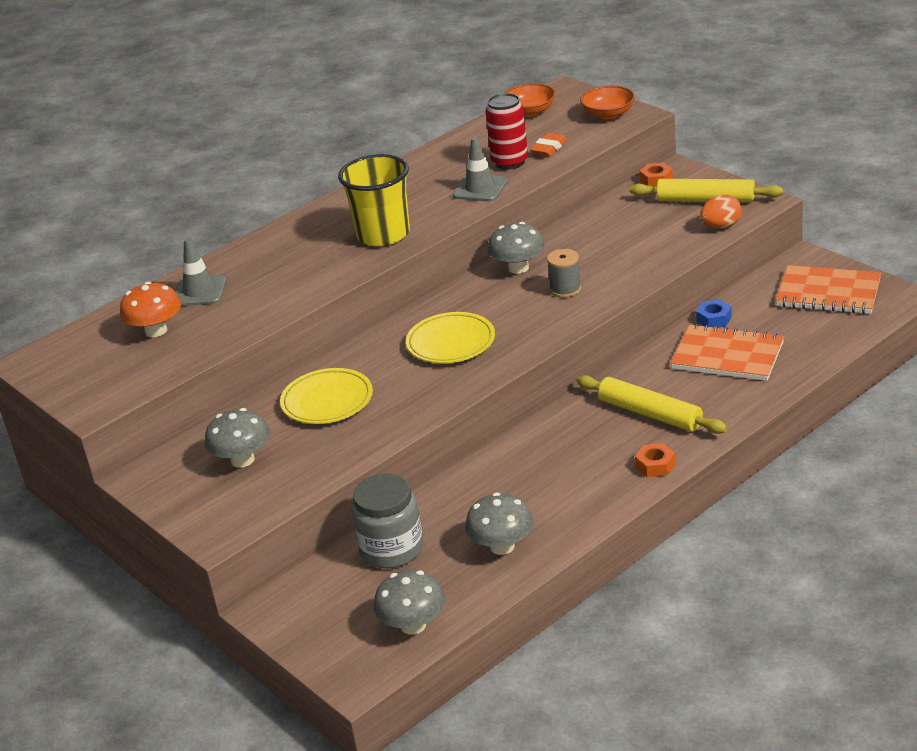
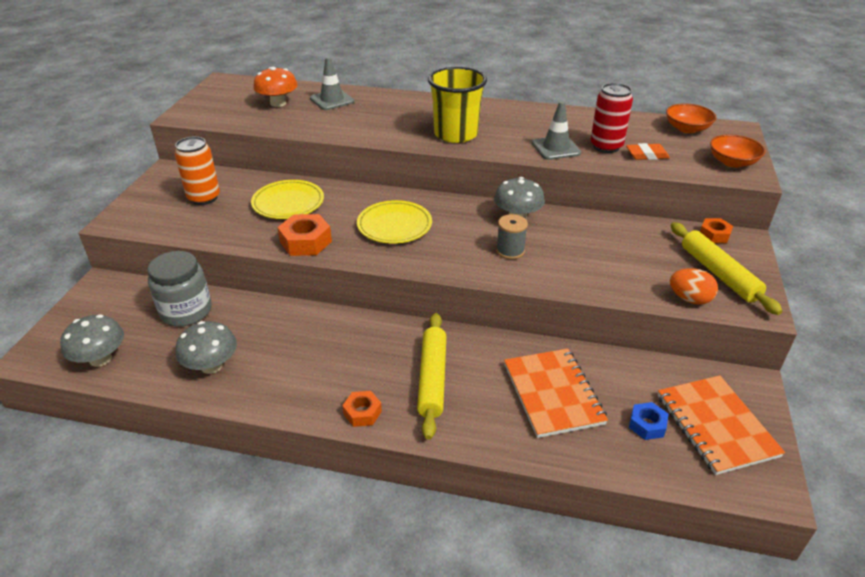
camera: 50 degrees right, 5 degrees up
(242, 460) = (204, 198): grey mushroom -> orange can
(416, 405) = (305, 242): none -> orange nut
(714, 319) = (598, 362): blue nut -> blue nut (647, 425)

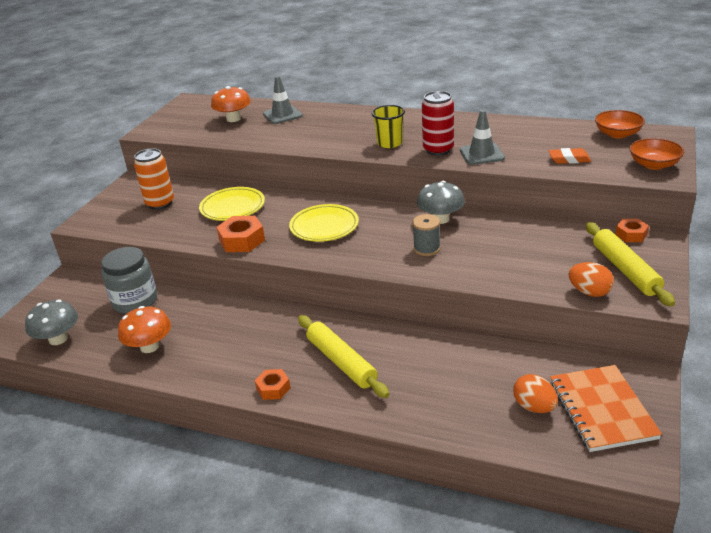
camera: 10 degrees right, 5 degrees down
(211, 366) = (149, 346): grey mushroom -> orange mushroom
(432, 378) = (341, 362): yellow rolling pin -> yellow rolling pin turned 45 degrees counterclockwise
(456, 134) = (389, 143): yellow cup -> yellow cup, size x0.62
(553, 394) = (450, 378): orange notebook -> none
(606, 146) = (531, 152): red can -> red can (438, 150)
(647, 425) = (534, 407): blue nut -> orange egg

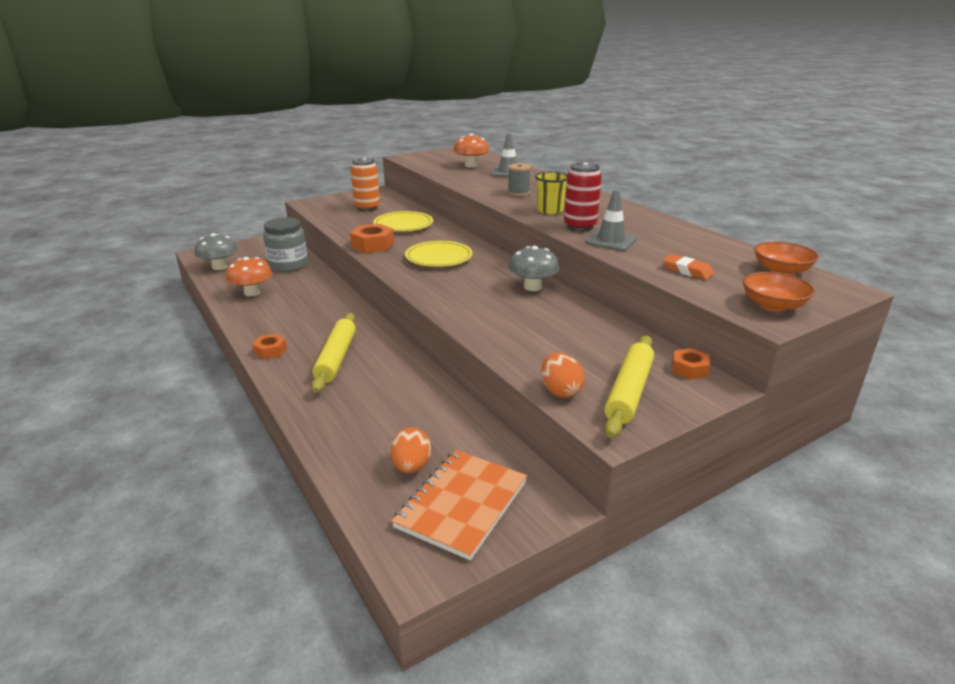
camera: 35 degrees right, 5 degrees down
(426, 249) = (484, 301): grey spool -> grey spool (518, 193)

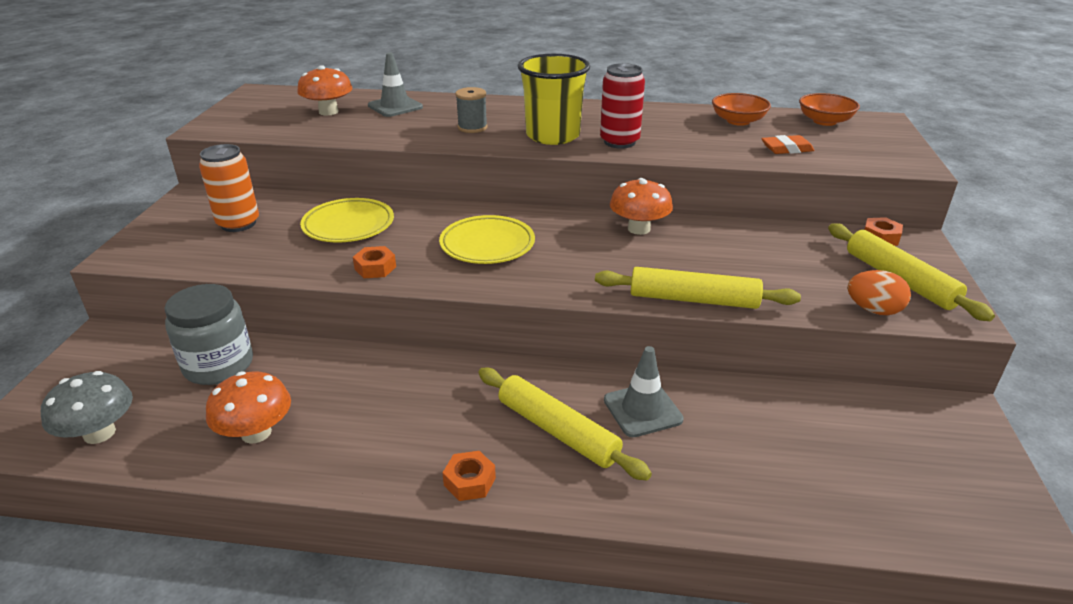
camera: 50 degrees left, 5 degrees up
(373, 245) = (375, 268): orange nut -> orange nut, size x0.62
(411, 466) = (848, 472): orange egg -> none
(462, 504) = (936, 467): orange notebook -> none
(471, 327) = (693, 299): none -> yellow rolling pin
(532, 287) = (639, 229): grey mushroom -> orange mushroom
(550, 210) = (552, 136): yellow cup -> yellow cup, size x1.61
(611, 241) = (677, 146): grey traffic cone -> grey traffic cone (642, 410)
(773, 305) = (889, 152): orange bowl -> orange bowl (738, 121)

